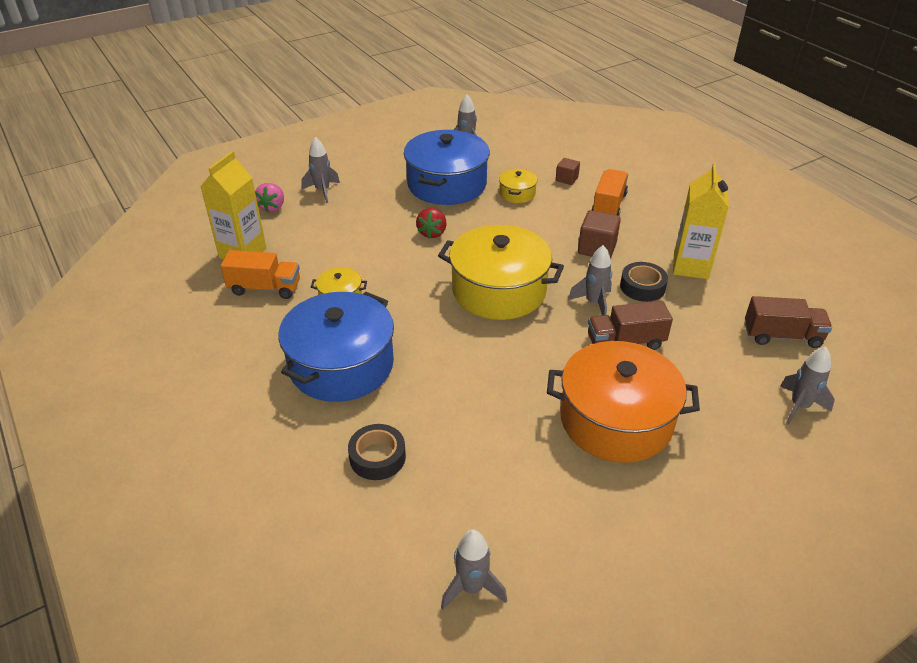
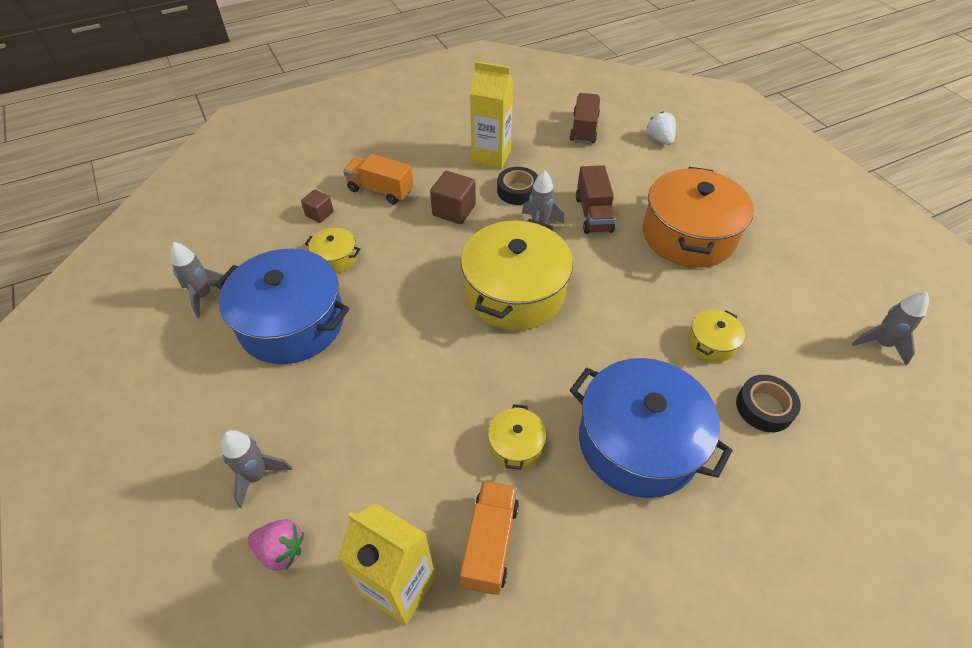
camera: 85 degrees left, 10 degrees up
(432, 233) = (397, 344): red strawberry -> none
(454, 424) = (711, 343): none -> yellow pot
(799, 406) = (659, 139): grey rocket -> white strawberry

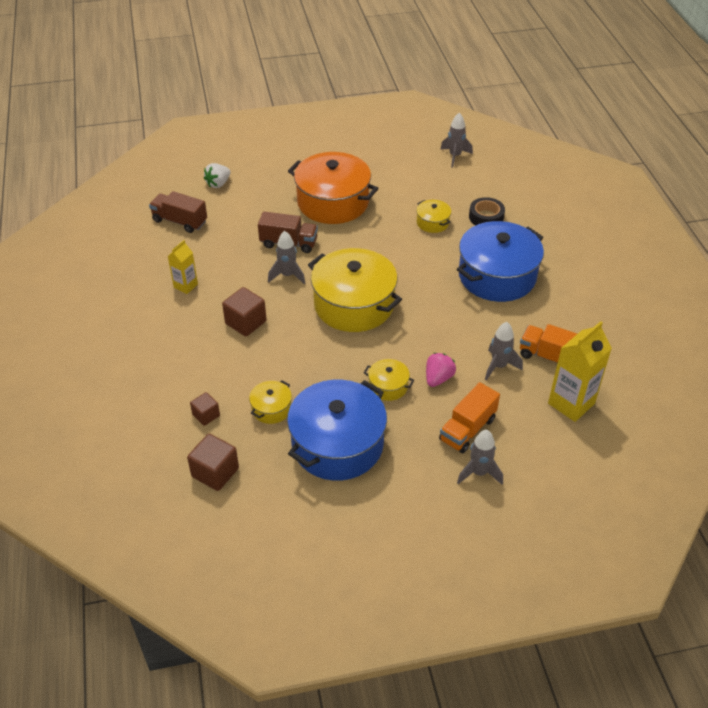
camera: 75 degrees left, 5 degrees down
(204, 296) = (281, 508): grey rocket -> grey rocket (499, 366)
(248, 237) = (215, 472): none -> brown cube
(281, 550) = (538, 461): pink strawberry -> pink strawberry (438, 378)
(380, 190) = (194, 367): orange truck -> orange truck (467, 429)
(491, 157) = (186, 286): yellow carton -> yellow carton, size x0.58
(516, 445) = (486, 331): yellow pot -> yellow pot (388, 386)
(517, 191) = (240, 279): black tape -> none
(659, 139) = (218, 184): white strawberry -> white strawberry turned 45 degrees counterclockwise

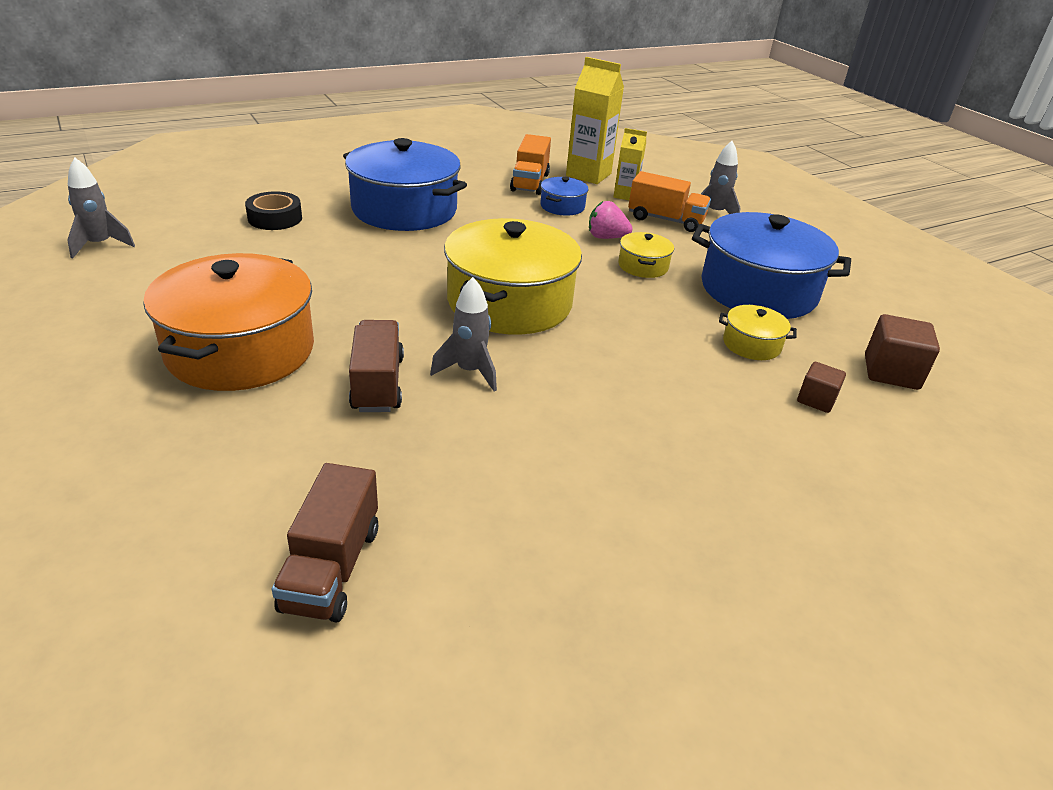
camera: 110 degrees left, 10 degrees down
(186, 286) = (554, 496): yellow carton -> yellow carton (625, 195)
(218, 184) = (159, 533): white strawberry -> none
(245, 322) = (606, 397): brown cube -> none
(432, 222) = (293, 255): yellow pot -> none
(499, 366) = (562, 206): grey rocket -> blue pot

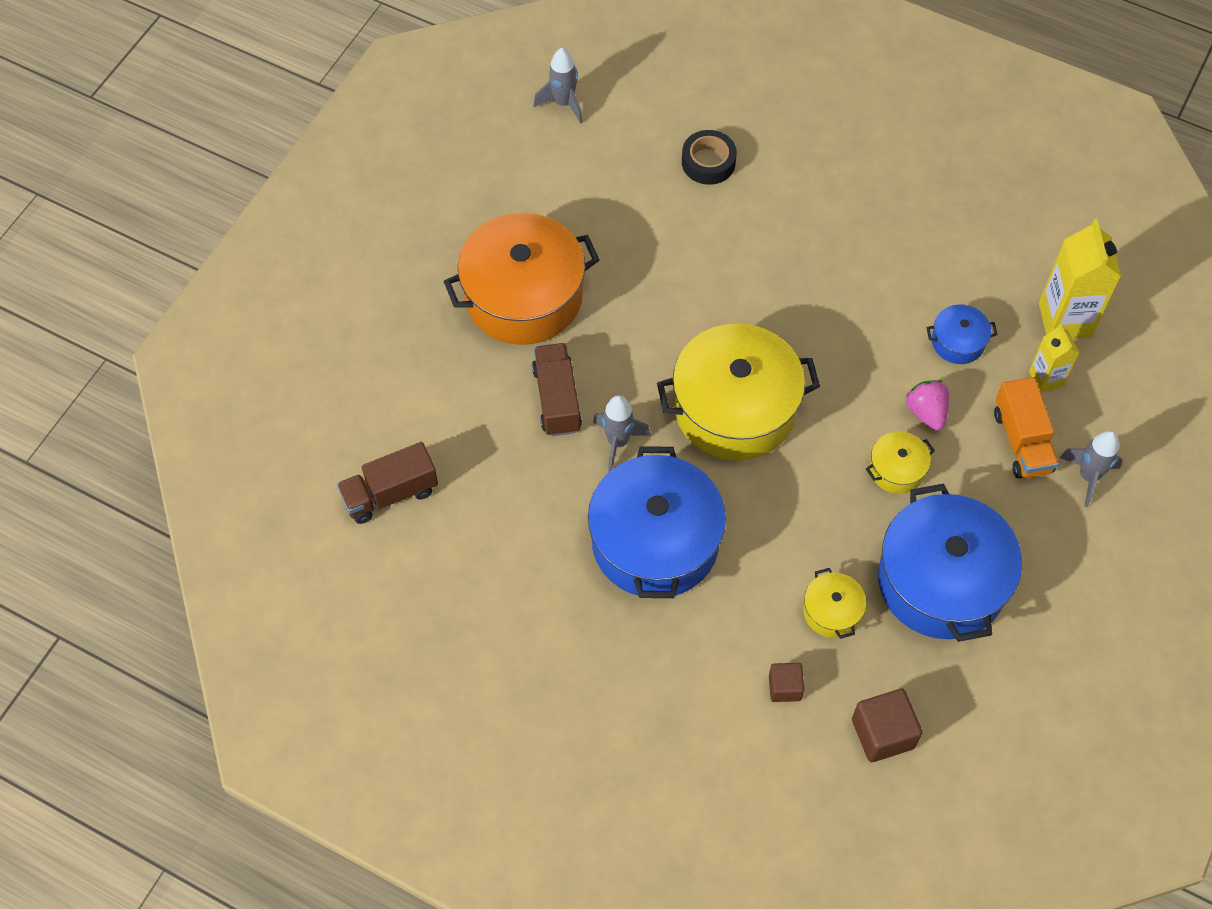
camera: 60 degrees right, 25 degrees up
(378, 384) = (557, 399): brown truck -> brown truck turned 60 degrees counterclockwise
(404, 209) = (818, 232): blue pot -> blue pot (655, 542)
(530, 182) = (986, 284): orange truck -> none

